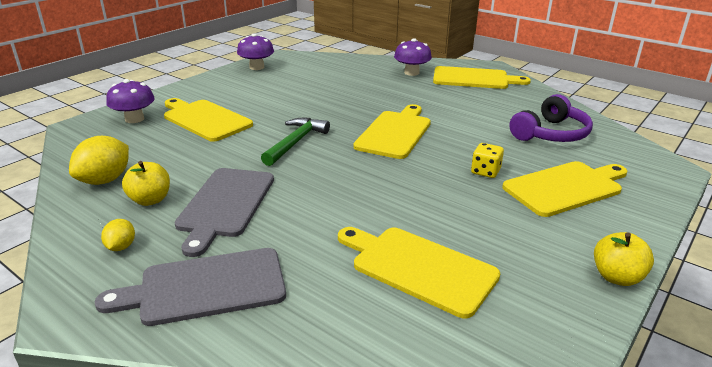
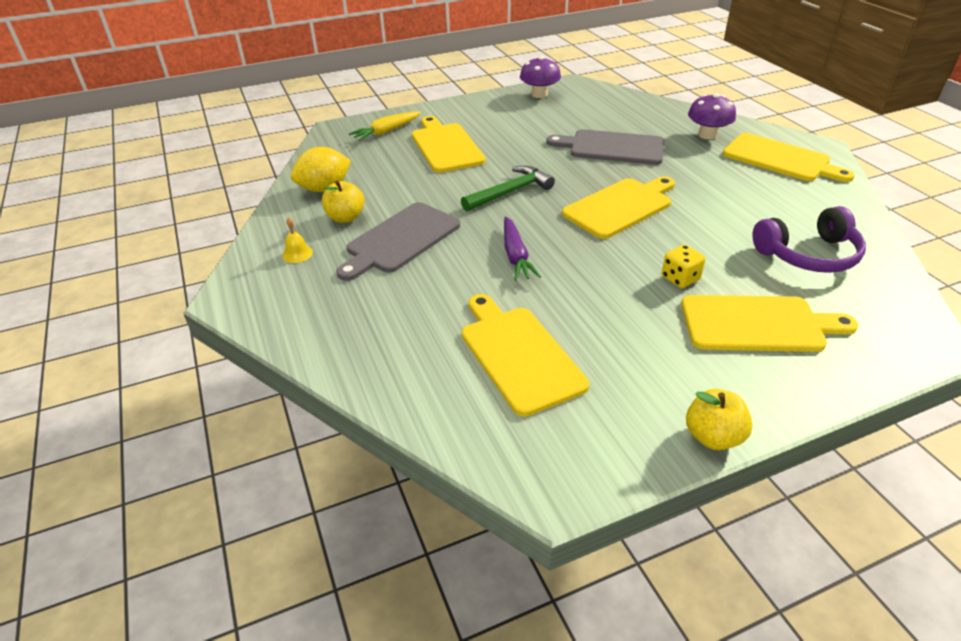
camera: 30 degrees right, 10 degrees up
(121, 247) = (297, 254): yellow lemon -> yellow bell
(134, 119) = (386, 132): purple mushroom -> yellow carrot
(205, 287) = (333, 309): grey cutting board -> grey cutting board (612, 148)
(344, 190) = (516, 256): none -> purple carrot

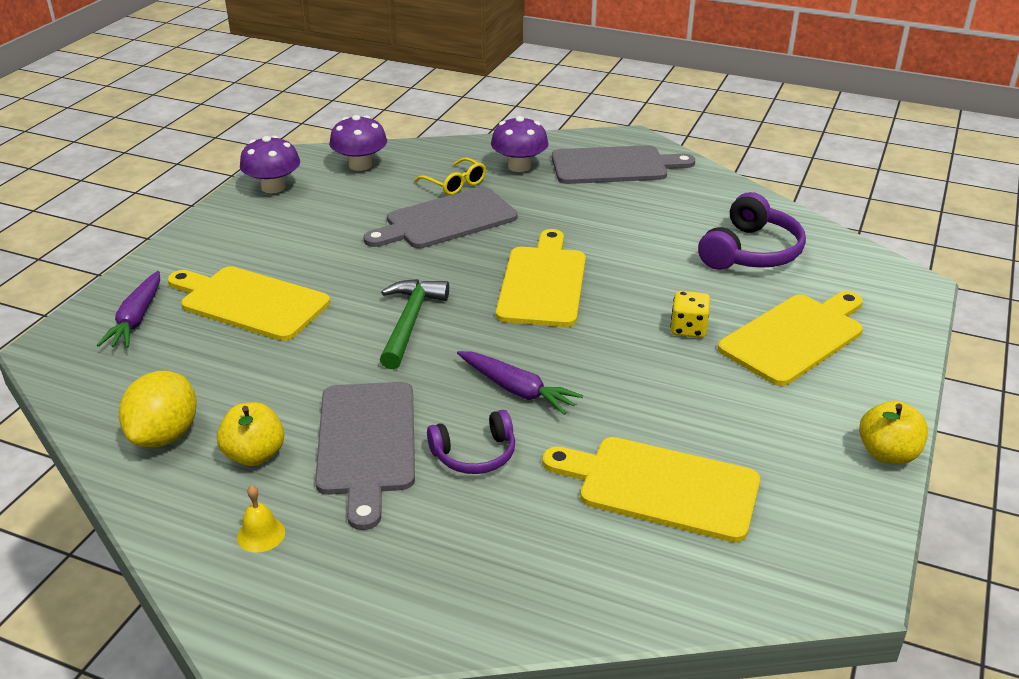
camera: 45 degrees left, 5 degrees down
(386, 132) = (136, 319): yellow carrot -> purple carrot
(443, 275) = (475, 454): none -> purple headphones
(605, 99) = (360, 165): none -> purple mushroom
(648, 130) = (455, 184): none -> yellow glasses
(780, 159) = (614, 166): yellow cutting board -> grey cutting board

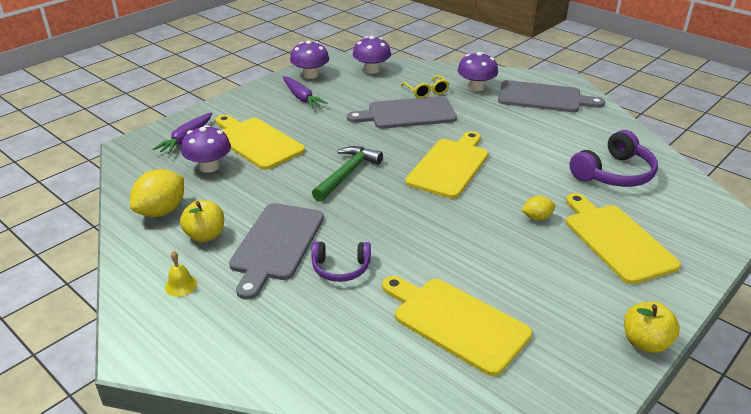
camera: 20 degrees right, 0 degrees up
(199, 354) = (209, 167): none -> purple mushroom
(517, 390) = (392, 232): purple carrot -> purple carrot (302, 98)
(688, 329) = (537, 217): yellow dice -> yellow lemon
(795, 337) = (616, 240): yellow cutting board -> yellow cutting board turned 90 degrees counterclockwise

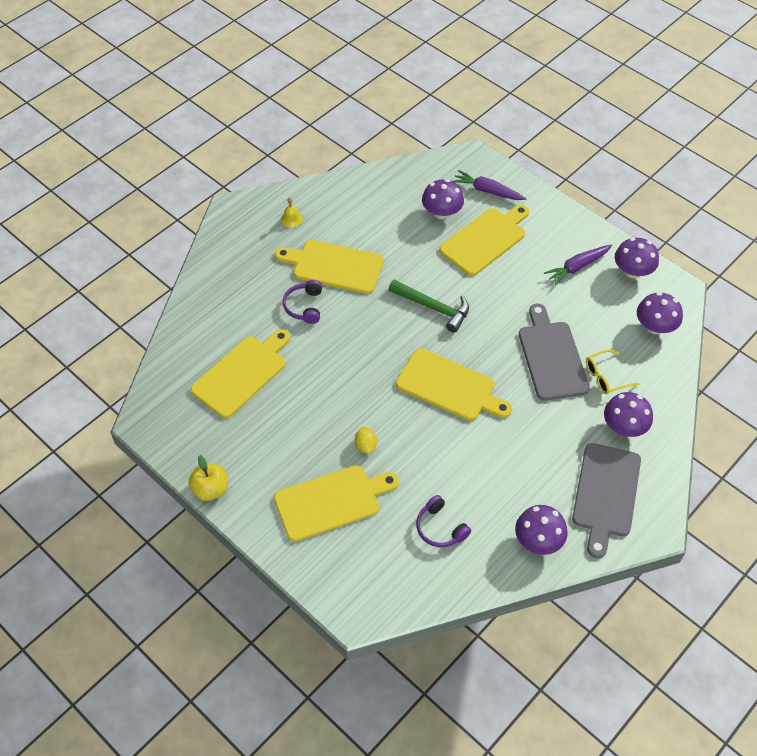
camera: 90 degrees right, 20 degrees up
(162, 211) = (377, 194): yellow lemon -> none
(205, 235) = (346, 224): yellow apple -> none
(276, 244) = (334, 266): grey cutting board -> yellow cutting board
(601, 127) = (538, 540): none -> purple mushroom
(614, 173) = (440, 528): purple headphones -> purple headphones, size x0.62

